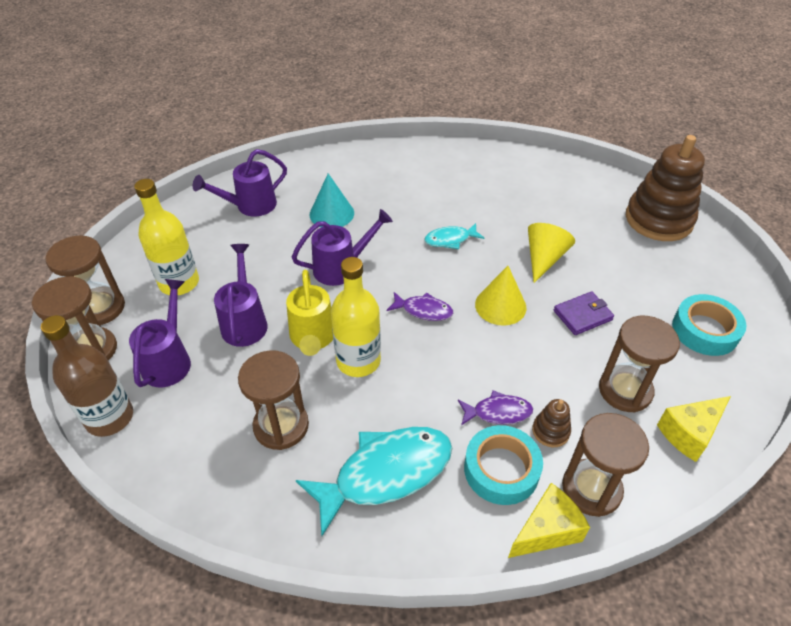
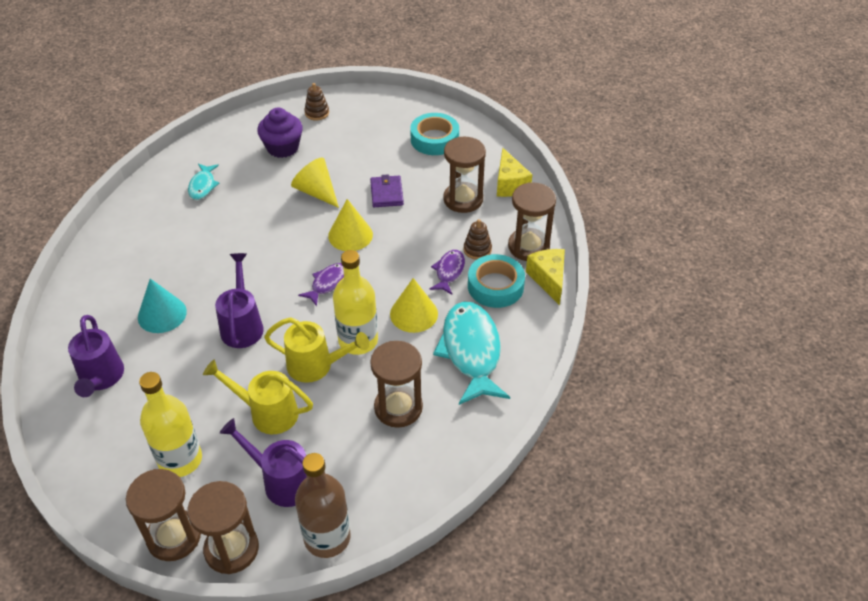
camera: 70 degrees left, 0 degrees up
(245, 321) = (267, 412): purple watering can -> yellow watering can
(417, 398) = (414, 314): none -> yellow cone
(450, 240) = (256, 241): turquoise fish -> turquoise fish (203, 186)
(587, 213) = (282, 147): none -> purple cupcake
(658, 219) = (317, 113): brown stacking toy -> brown stacking toy, size x0.43

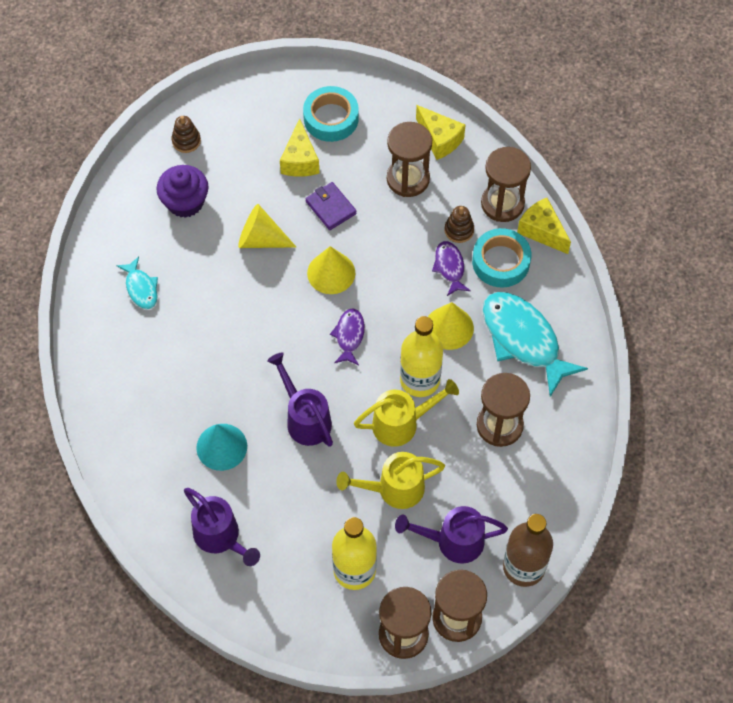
camera: 30 degrees left, 15 degrees up
(389, 155) = (300, 160): none -> yellow cheese

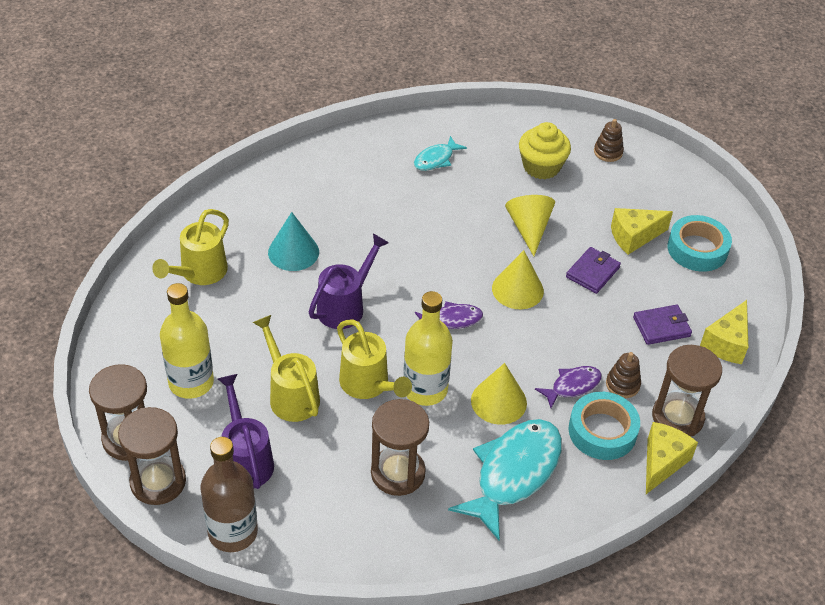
camera: 70 degrees right, 15 degrees down
(185, 202) = (541, 167): purple cupcake -> yellow cupcake
(221, 537) = (199, 273): purple watering can -> yellow watering can
(408, 179) = (661, 327): brown hourglass -> purple wallet

